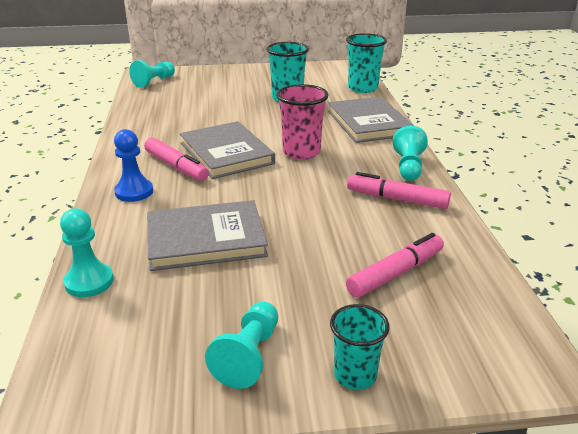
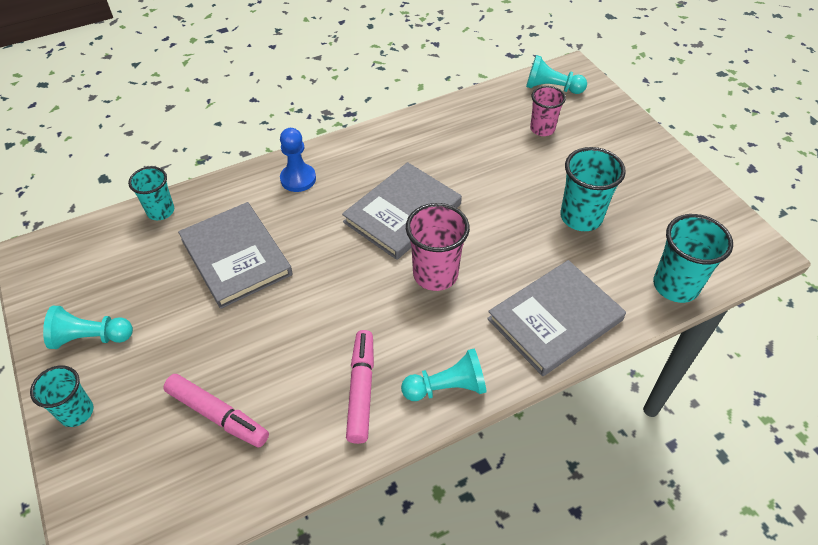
camera: 70 degrees right, 20 degrees up
(89, 282) = (161, 211): turquoise pawn -> turquoise cup
(176, 166) = (357, 187): pink marker -> none
(192, 92) = (542, 129): none -> pink cup

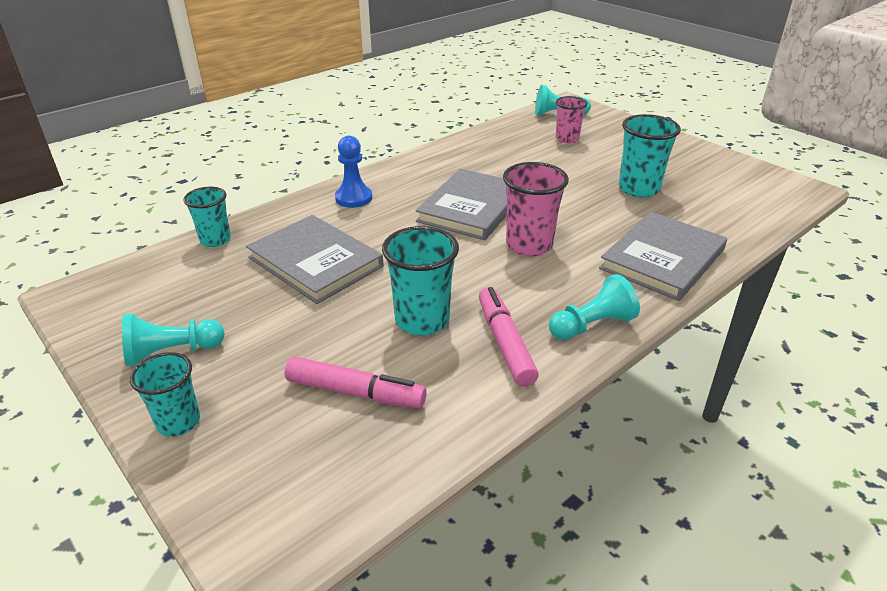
camera: 15 degrees left, 15 degrees down
(675, 286) = (752, 221): turquoise cup -> turquoise cup (422, 320)

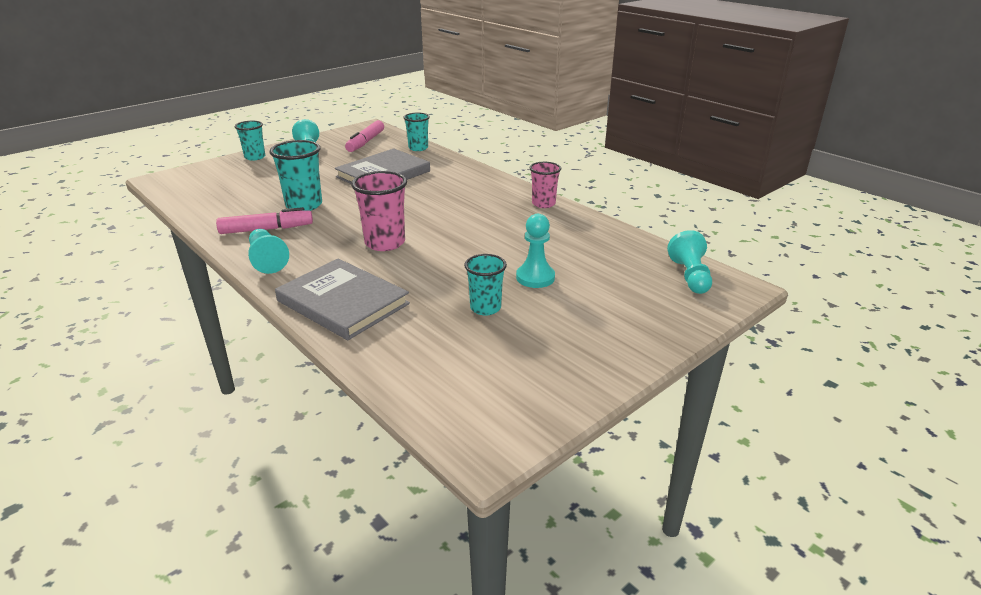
camera: 90 degrees right, 5 degrees down
(353, 198) = (471, 181): blue pawn -> none
(355, 392) = (249, 190): pink marker -> pink marker (365, 142)
(471, 208) = (451, 222): grey book -> none
(567, 139) = (612, 276): pink cup -> pink cup (543, 204)
(580, 168) = (535, 277): none -> turquoise pawn
(638, 189) = (485, 308): turquoise cup -> turquoise cup, size x0.66

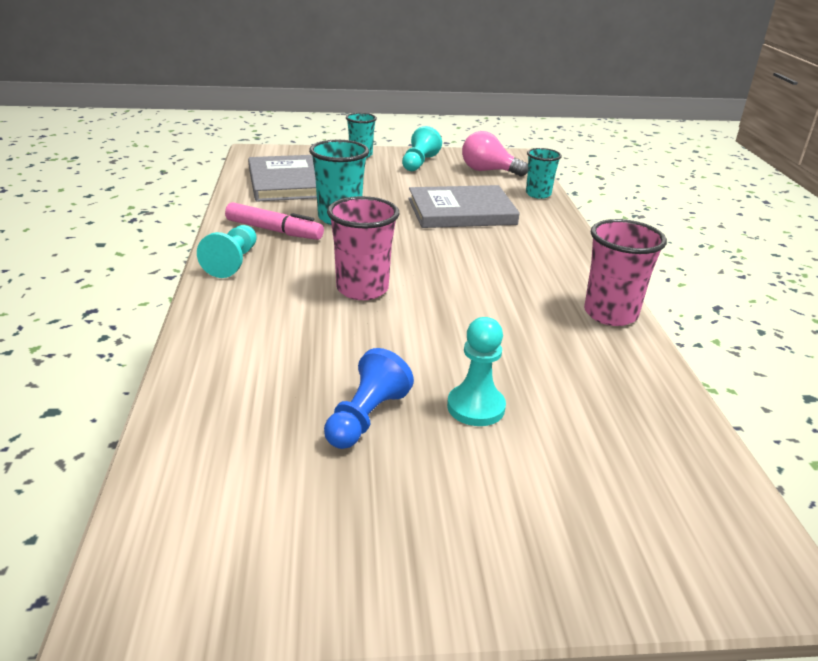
camera: 35 degrees right, 0 degrees up
(343, 302) = (235, 338): grey book -> grey book (286, 182)
(365, 142) = (488, 171): pink marker -> pink light bulb
(485, 308) = (366, 418): turquoise cup -> blue pawn
(543, 204) = (610, 314): pink cup -> pink cup, size x1.52
(690, 276) = (710, 515): turquoise pawn -> none

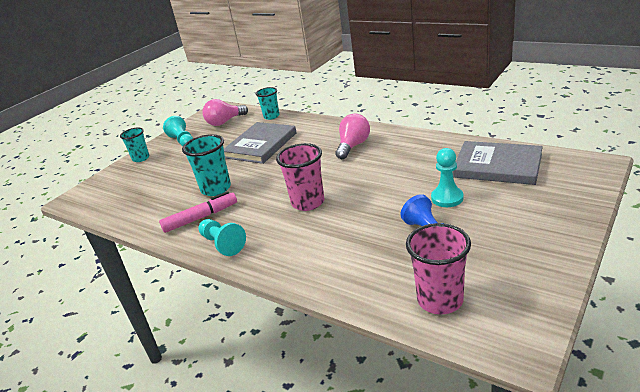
camera: 45 degrees left, 0 degrees up
(286, 182) = (139, 197): grey book -> grey book (497, 166)
(533, 277) = (353, 146): none -> pink light bulb
(610, 314) = (405, 137): pink cup -> pink cup (440, 300)

